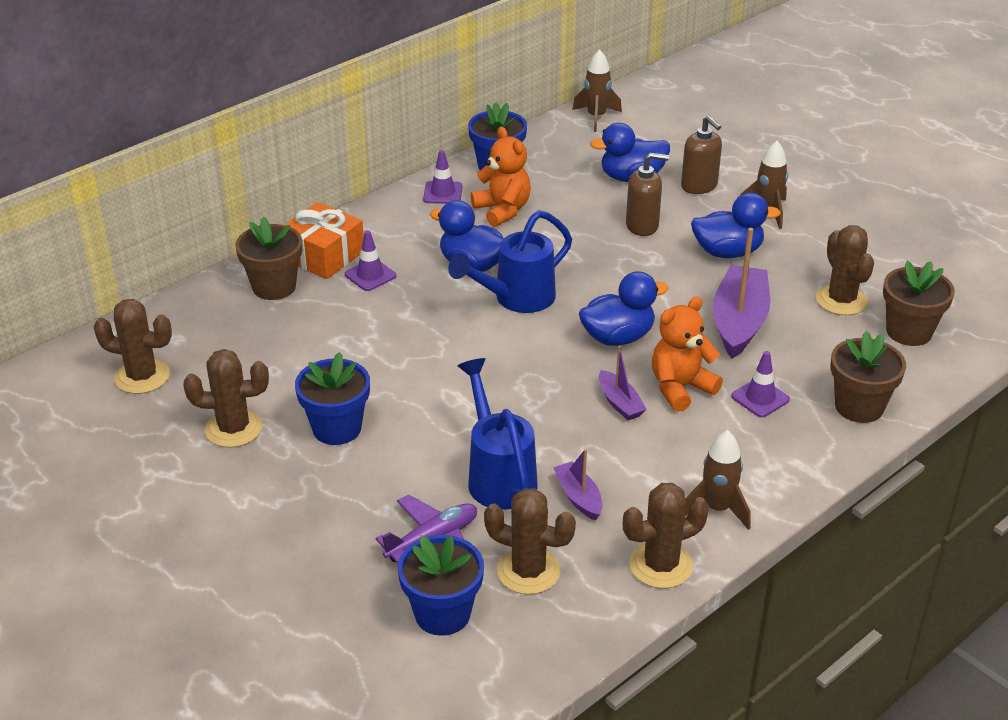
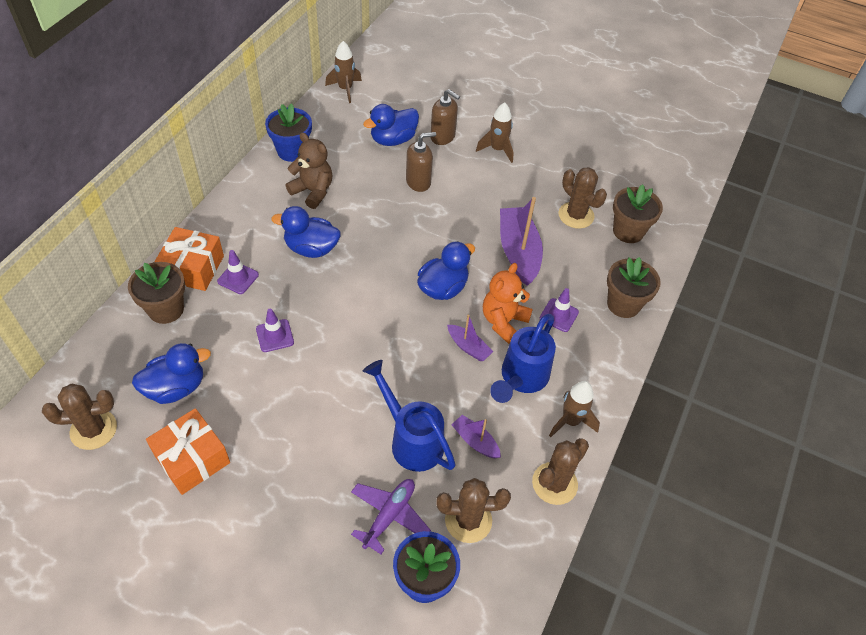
camera: 25 degrees left, 15 degrees up
(233, 429) = (192, 459): brown cactus -> orange gift
(337, 428) = (273, 433): blue flower pot -> none
(443, 193) = (261, 185): purple traffic cone -> purple traffic cone (275, 336)
(502, 210) = (313, 191): orange teddy bear -> brown teddy bear
(516, 299) = (356, 272): blue watering can -> blue watering can (521, 379)
(727, 252) = (486, 192): blue duck -> blue duck (176, 388)

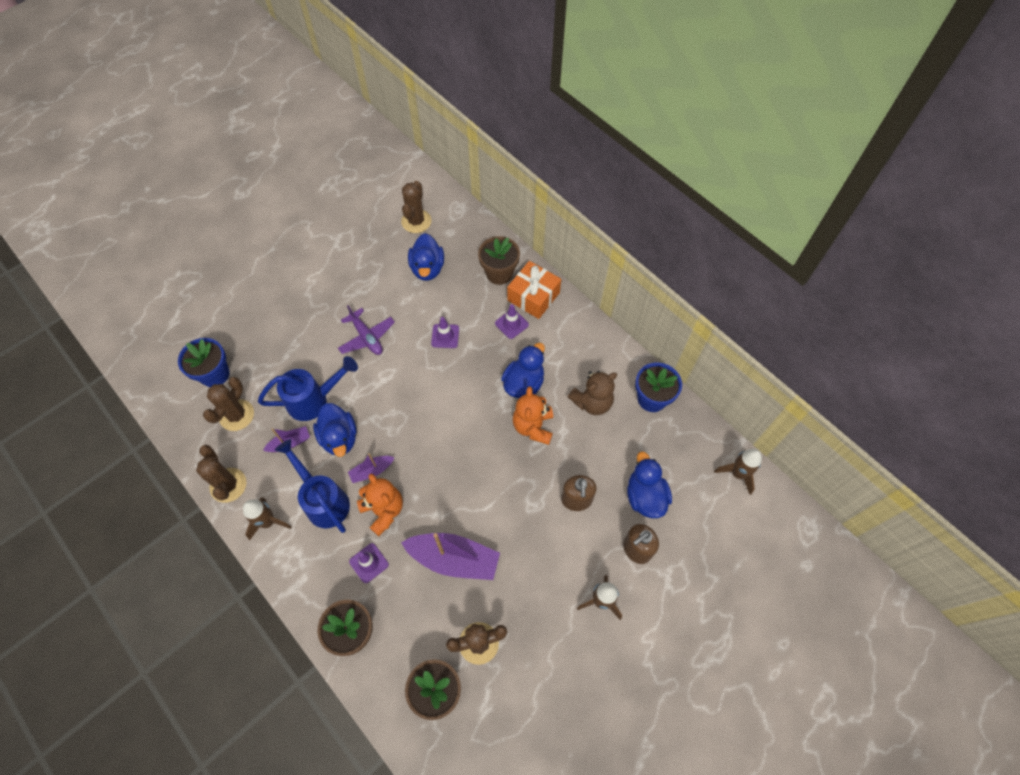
camera: 115 degrees right, 10 degrees up
(192, 459) = (368, 268): orange gift -> none
(358, 229) = (533, 427): none -> orange teddy bear
(389, 516) = (267, 368): purple plane -> purple plane (367, 337)
(443, 288) = (440, 474): blue duck -> blue duck (339, 438)

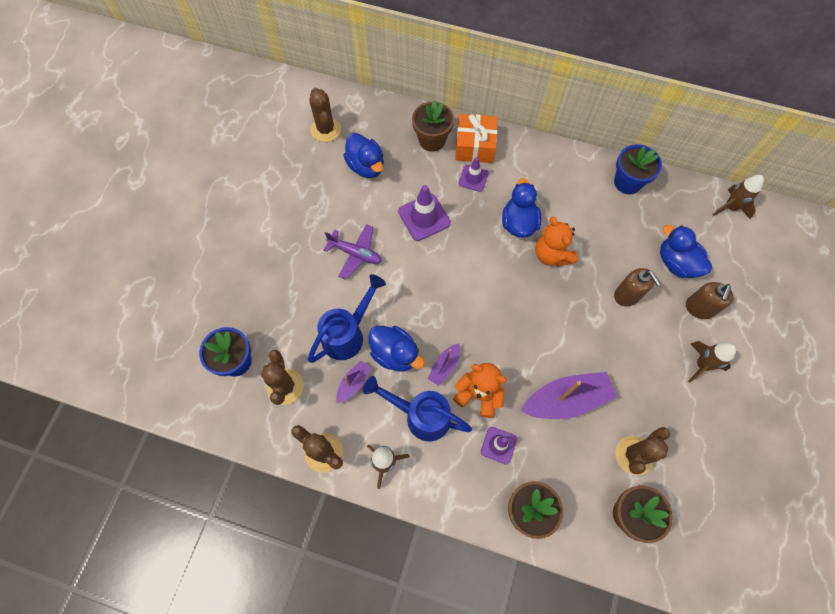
camera: 30 degrees left, 5 degrees up
(445, 336) = (424, 217): purple traffic cone -> purple traffic cone, size x1.58
(592, 402) = (584, 209): brown teddy bear -> none

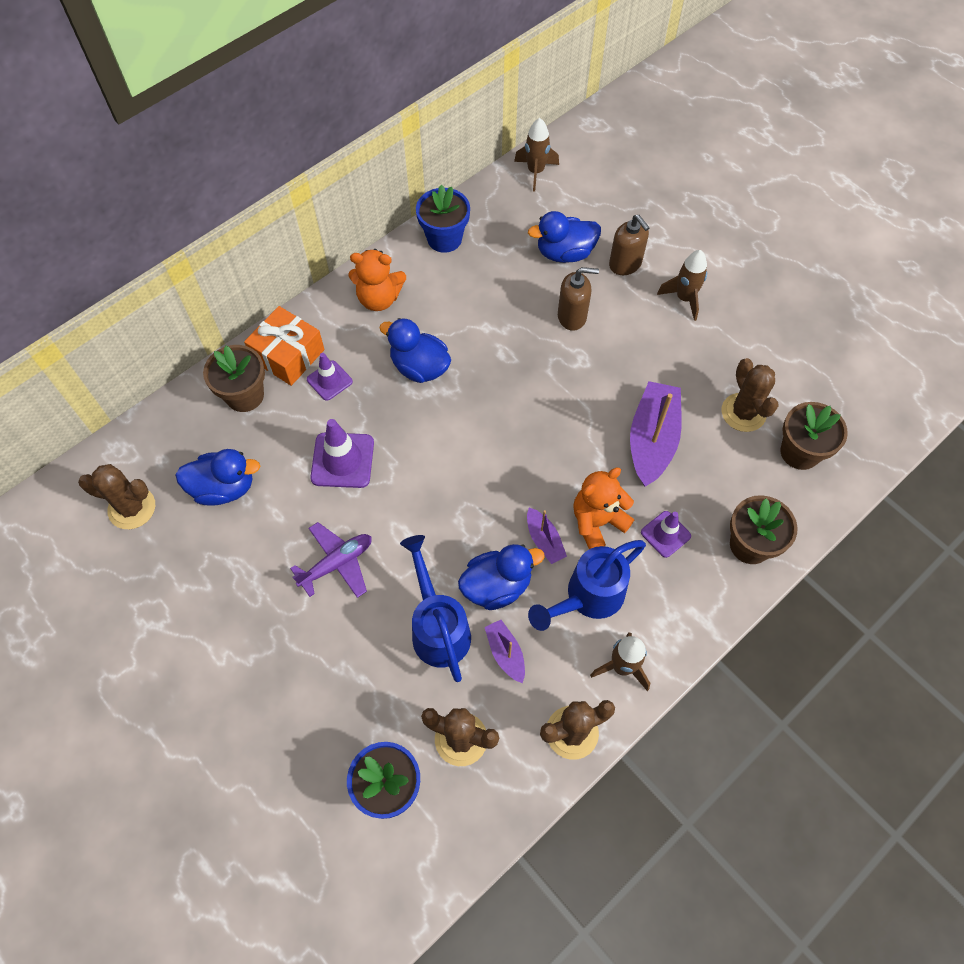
camera: 60 degrees left, 5 degrees down
(552, 255) = (480, 358): orange teddy bear -> orange teddy bear (379, 298)

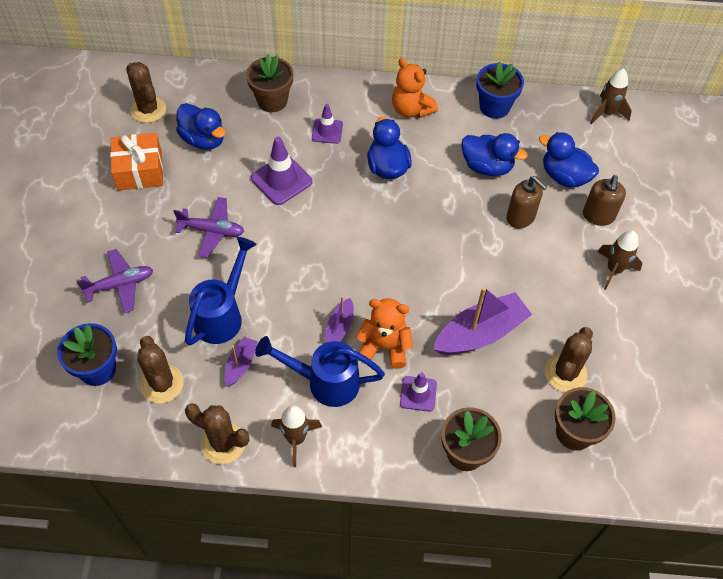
camera: 45 degrees right, 5 degrees down
(288, 355) = (321, 98): orange gift -> orange gift (139, 170)
(313, 693) = (120, 285): none -> purple plane
(497, 586) = (281, 325): blue duck -> blue duck (487, 166)

